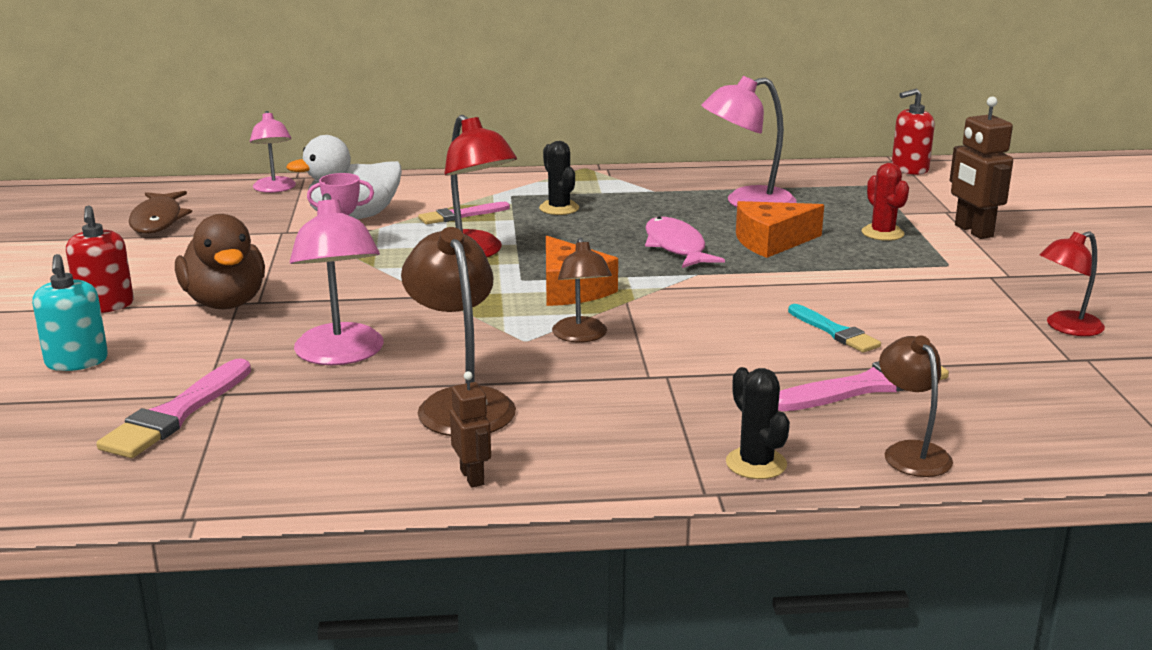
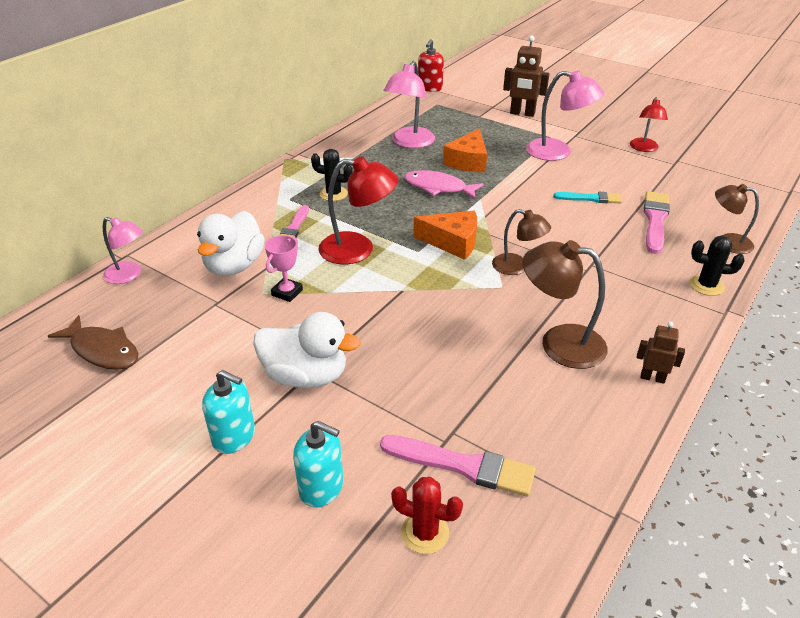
camera: 50 degrees left, 15 degrees up
(105, 305) = (234, 436): red soap dispenser -> turquoise soap dispenser
(176, 414) = (463, 466): pink brush -> pink brush turned 45 degrees counterclockwise
(225, 302) = (306, 376): brown duck -> white duck
(341, 355) = (448, 360): pink lamp -> pink lamp (558, 152)
(882, 233) = (496, 132): red cactus -> red cactus (425, 533)

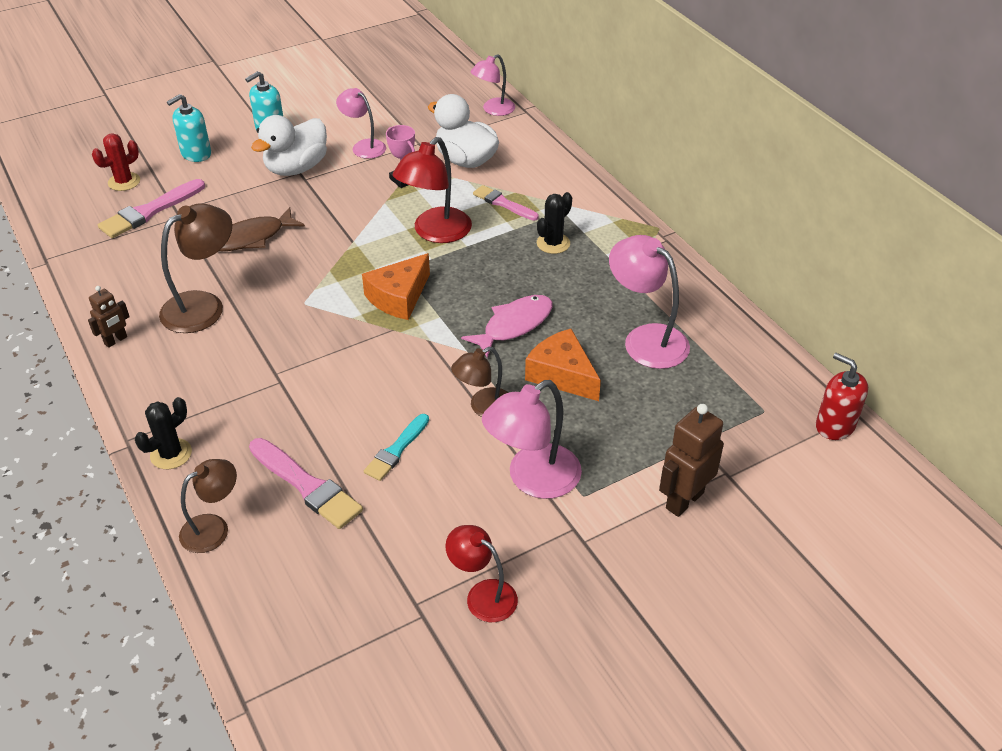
camera: 115 degrees right, 5 degrees up
(102, 350) = (405, 92): brown fish -> brown fish (252, 238)
(237, 341) = (363, 146): none -> pink lamp
(517, 267) = (322, 325): brown lamp -> brown lamp (483, 407)

